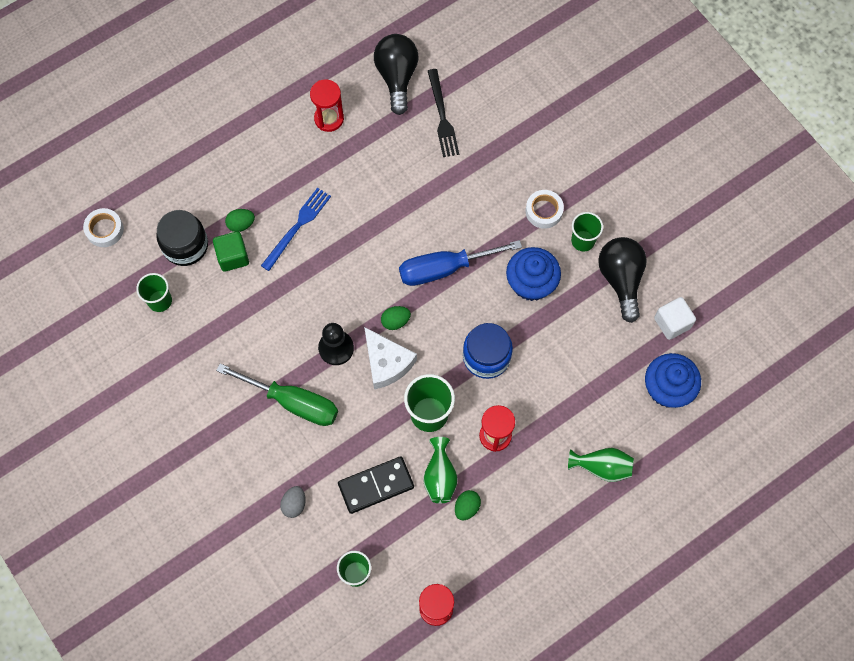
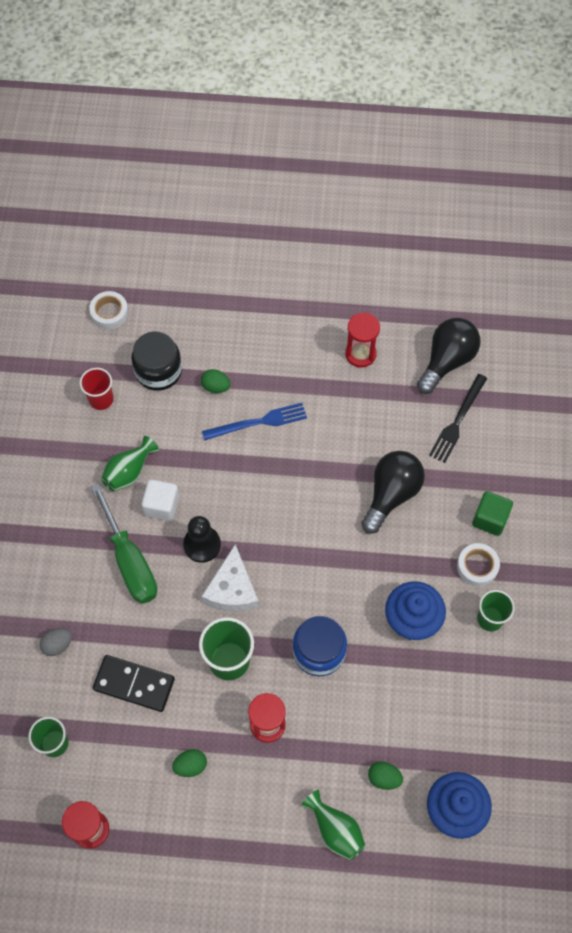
camera: 40 degrees right, 5 degrees down
(160, 301) = (101, 399): green cup -> red cup
(233, 257) = (187, 407): green cube -> green cube (490, 519)
(395, 321) = (269, 561): green egg -> green egg (384, 778)
(440, 476) = (192, 720): green vase -> green vase (129, 472)
(445, 268) = (349, 549): blue screwdriver -> none
(621, 279) = (495, 679): black light bulb -> black light bulb (391, 494)
(672, 323) = (509, 755): white cube -> white cube (162, 506)

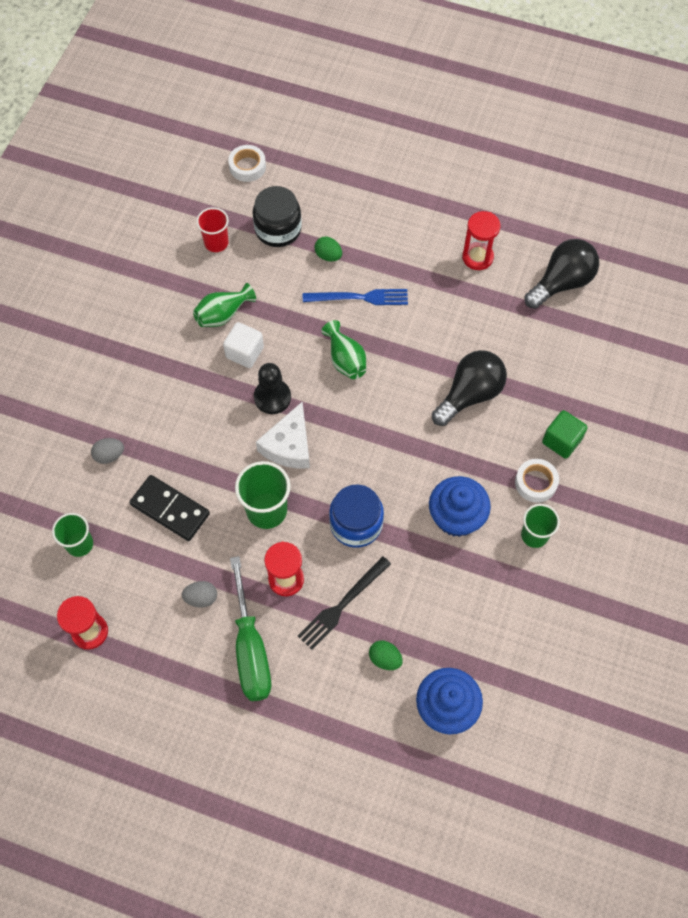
camera: 15 degrees right, 0 degrees up
(130, 561) = (199, 395): green screwdriver -> green screwdriver (250, 649)
(190, 765) = (201, 598): green egg -> grey egg
(335, 830) = (323, 695): green vase -> green vase (345, 360)
(457, 421) = (556, 341): black fork -> black fork (342, 604)

